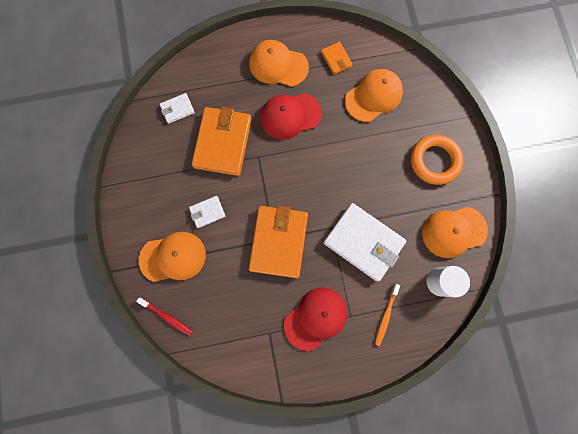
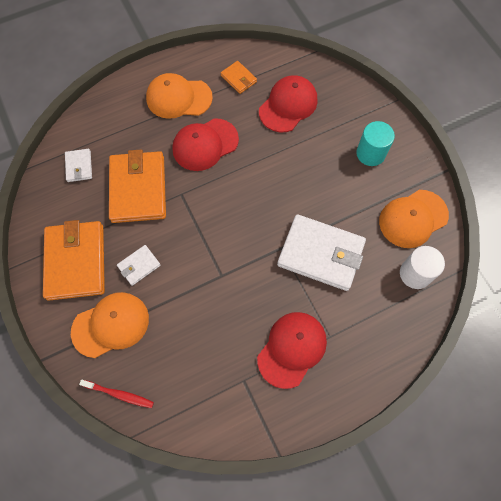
camera: 15 degrees left, 10 degrees down
(177, 109) = (79, 166): white wallet -> white wallet turned 60 degrees counterclockwise
(279, 242) = (227, 277): orange wallet -> orange wallet (76, 262)
(373, 96) = (288, 105): orange cap -> red cap
(386, 315) = (368, 325): orange toothbrush -> none
(434, 161) = (370, 153): orange ring -> turquoise cylinder

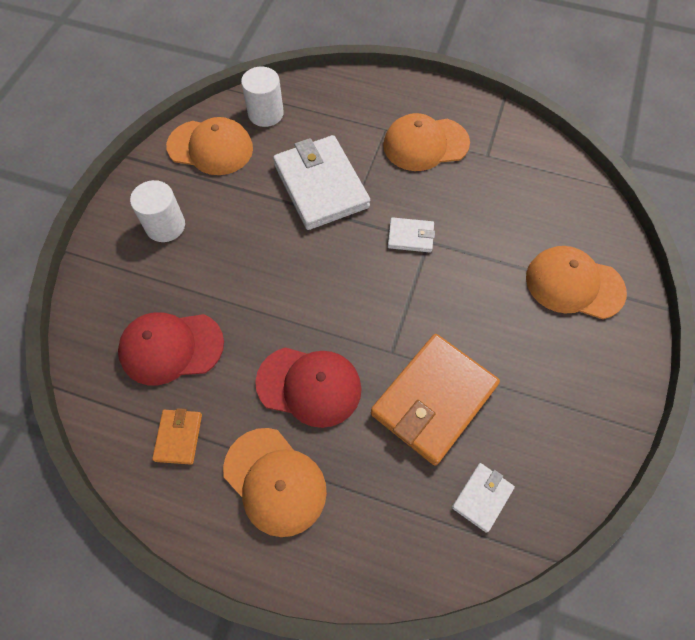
camera: 135 degrees left, 5 degrees down
(76, 262) = (568, 376): orange wallet -> none
(119, 394) = (607, 224): red toothbrush -> none
(139, 266) = (502, 315): white wallet -> white wallet (410, 237)
(292, 349) = (425, 144): red cap -> orange cap
(370, 153) = (165, 226): turquoise cylinder -> white cylinder

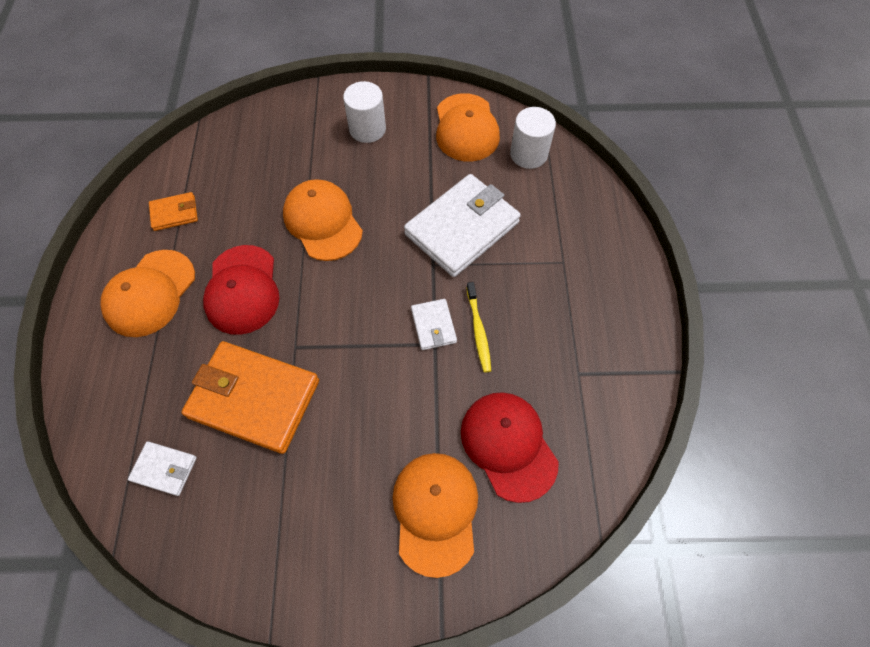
camera: 70 degrees right, 0 degrees up
(171, 348) = (251, 178): red cap -> red cap (508, 445)
(425, 144) = (562, 306): orange cap -> orange cap (323, 222)
(426, 206) = (478, 330): none -> yellow toothbrush

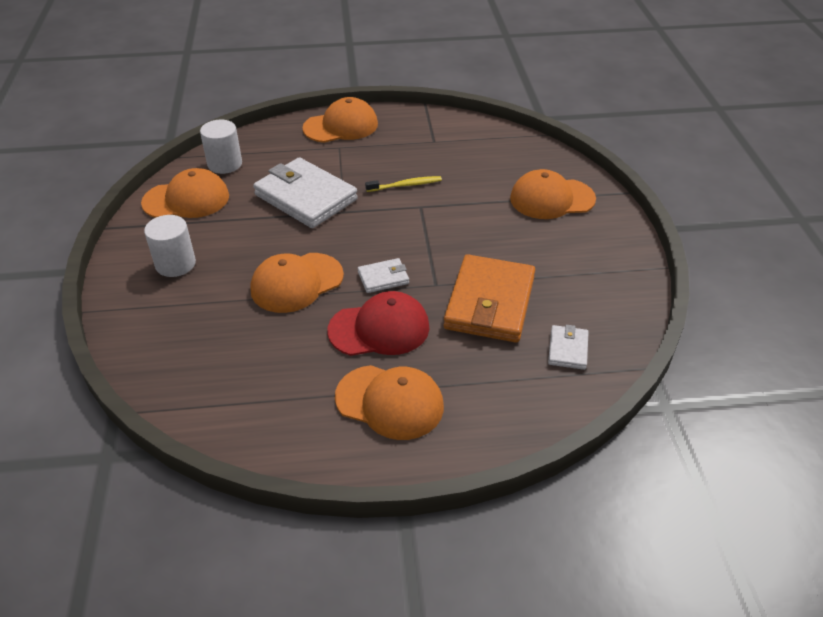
camera: 95 degrees left, 20 degrees down
(174, 213) = (281, 404): orange wallet -> none
(433, 326) = (404, 207): white wallet -> white wallet (383, 278)
(508, 445) = (495, 169): red cap -> none
(611, 265) = (341, 126): none -> orange cap

